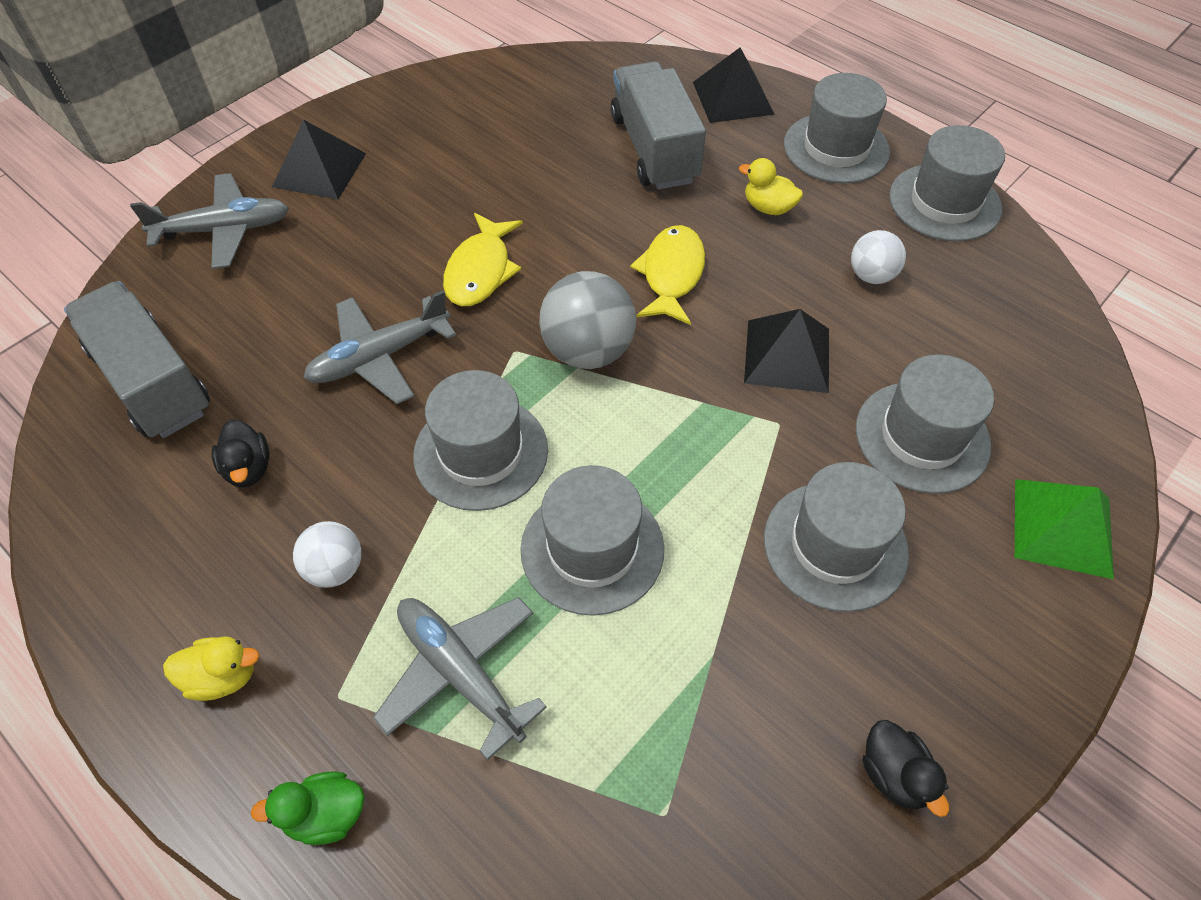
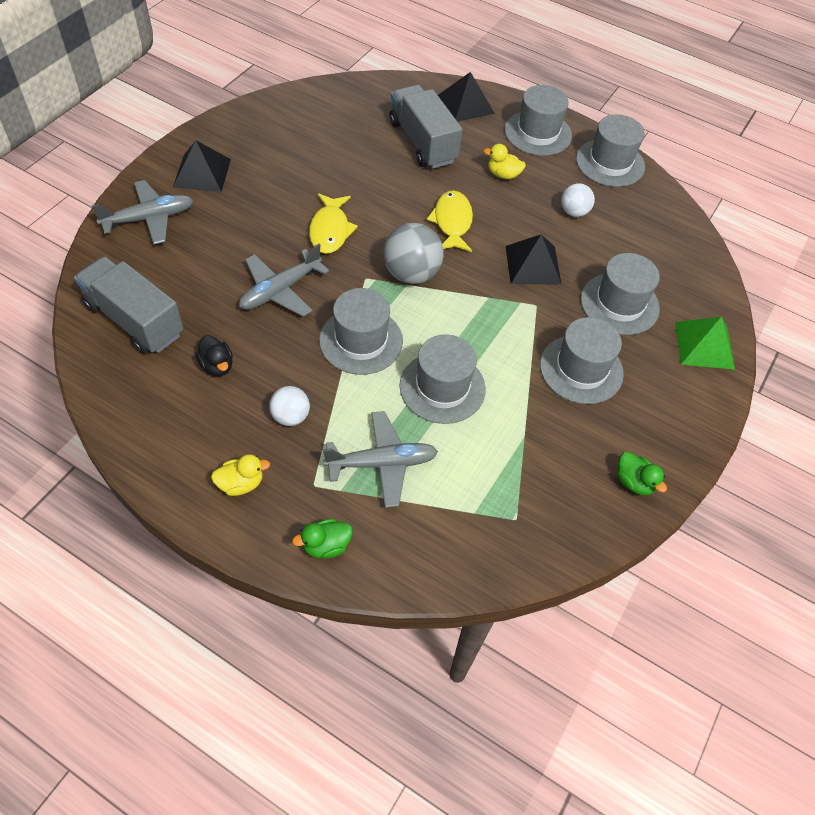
camera: 15 degrees left, 0 degrees up
(460, 672) = (382, 463): grey plane -> grey plane turned 135 degrees clockwise
(894, 774) = (634, 482): black duck -> green duck

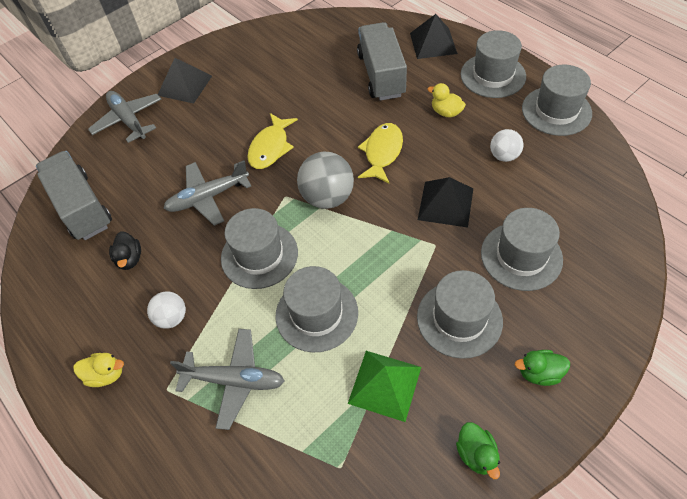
camera: 25 degrees right, 0 degrees up
(149, 218) = (128, 120): grey plane -> grey plane turned 120 degrees counterclockwise
(326, 546) = (154, 453): green duck -> green duck (539, 373)
(704, 345) = (600, 315): green pyramid -> green pyramid (385, 385)

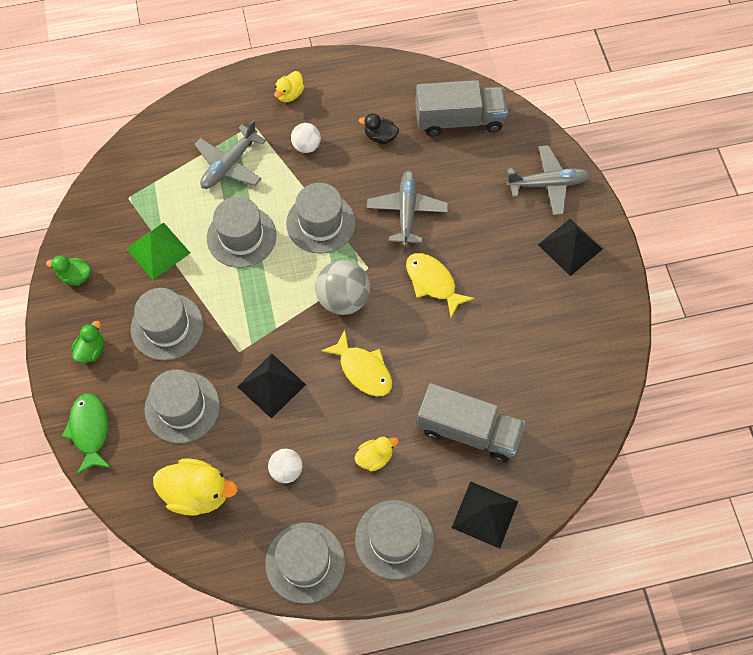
camera: 115 degrees right, 10 degrees up
(576, 200) = (198, 493): none -> yellow duck
(610, 316) = (90, 430): none -> green fish

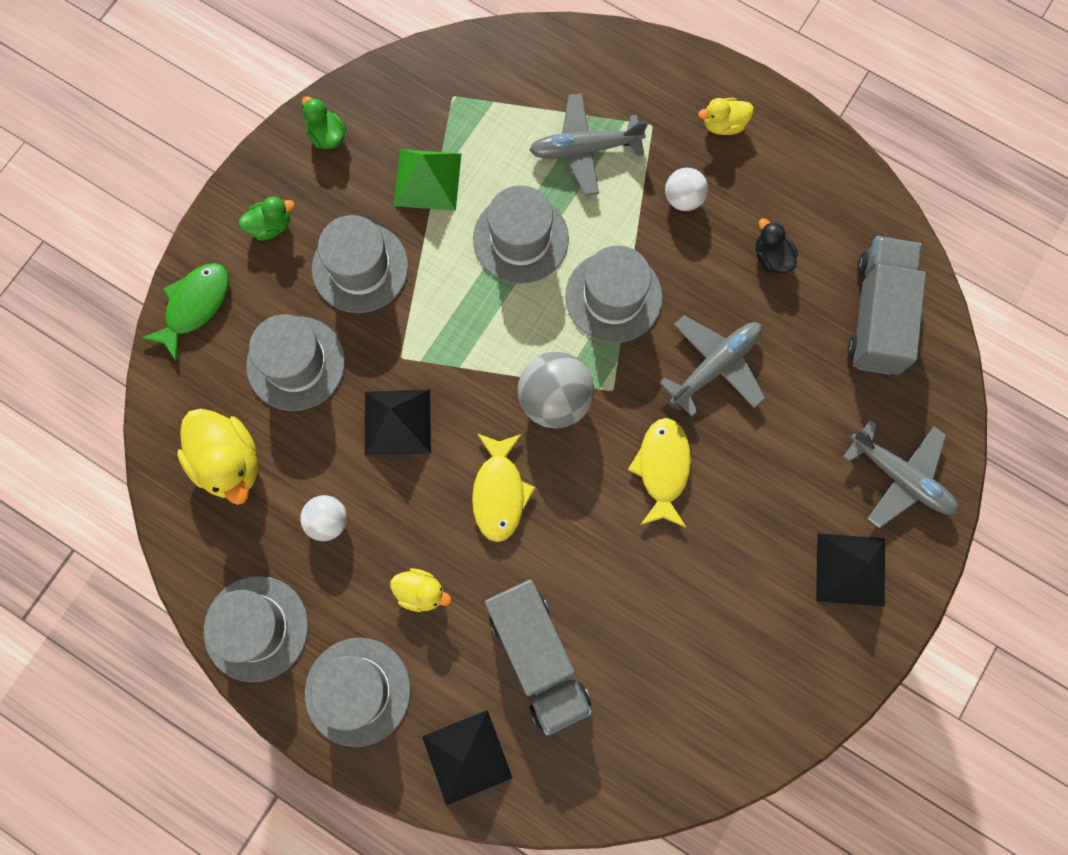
camera: 45 degrees right, 10 degrees up
(459, 120) = (877, 315): grey truck -> grey truck turned 120 degrees counterclockwise

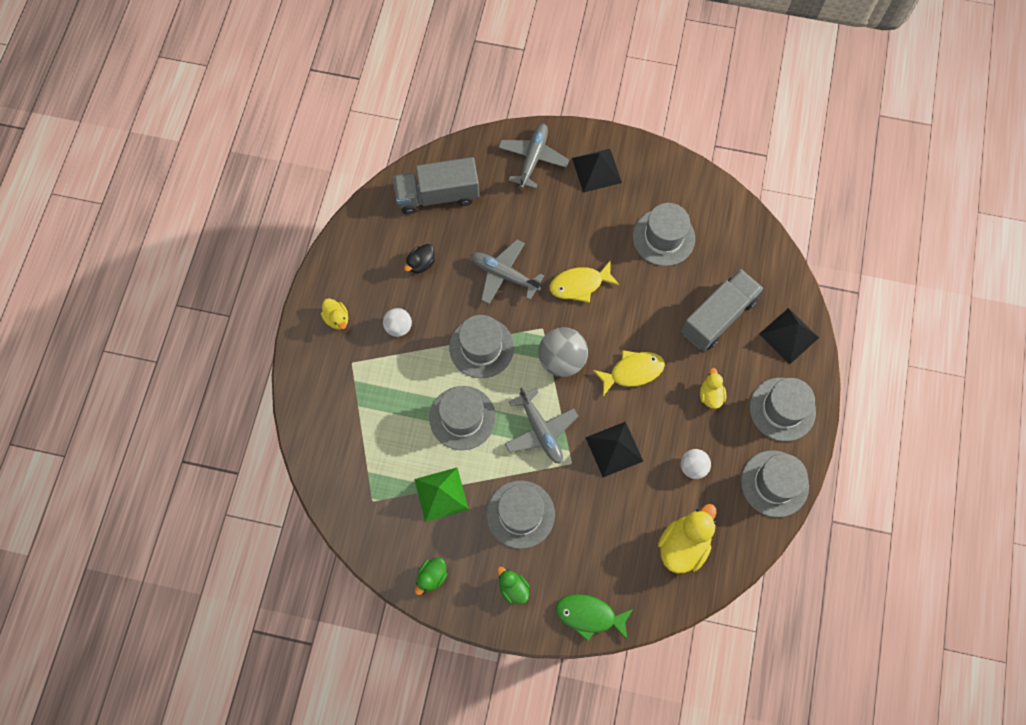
camera: 110 degrees left, 5 degrees down
(296, 363) = (602, 529): grey hat -> grey hat (663, 237)
(584, 149) = (384, 399): grey plane -> grey plane (540, 430)

